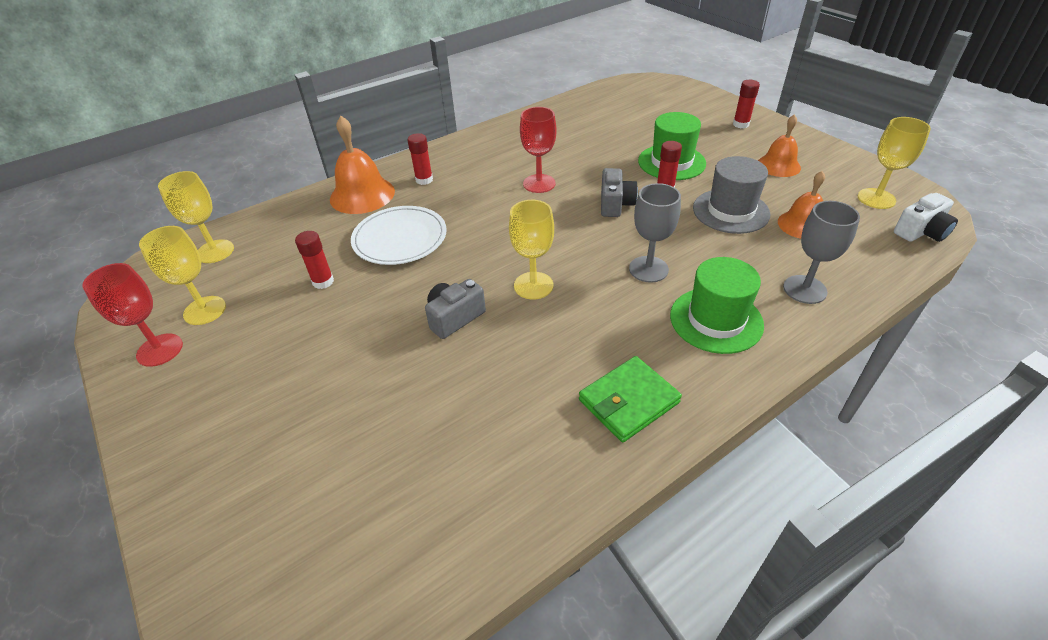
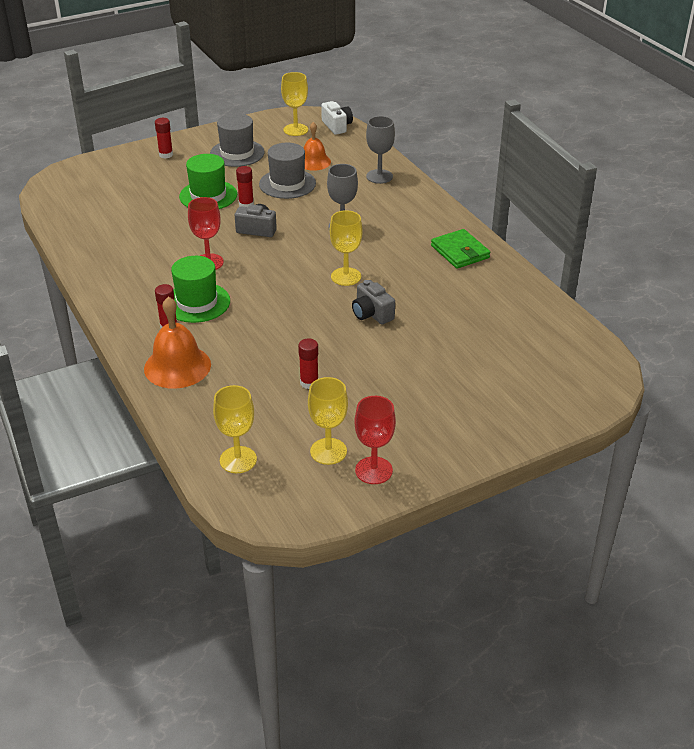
camera: 85 degrees left, 5 degrees down
(400, 238) = (261, 341): white plate -> none
(716, 320) = (399, 211): green hat -> green hat (197, 302)
(778, 165) = (237, 153): orange bell -> grey hat

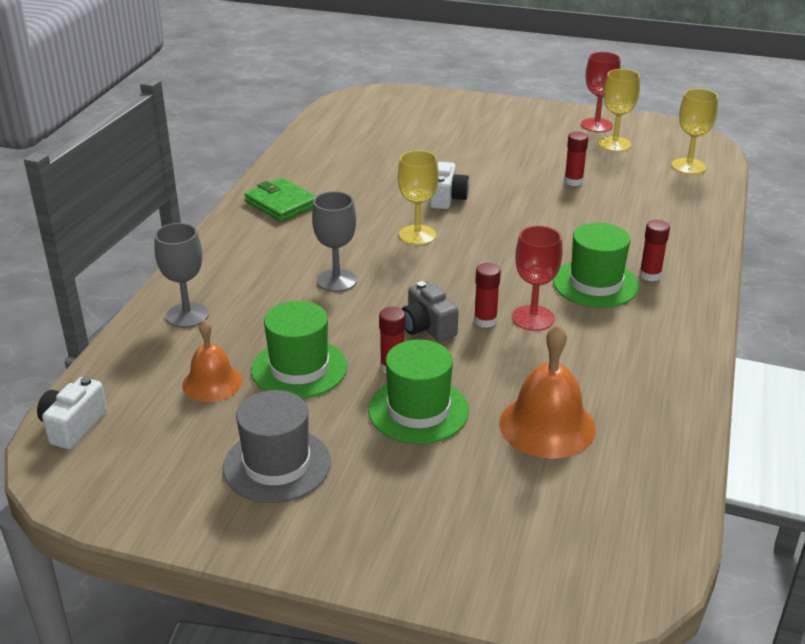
camera: 135 degrees left, 5 degrees down
(166, 155) = (378, 535): red glue stick -> red glue stick (485, 321)
(177, 366) = (675, 240): orange bell -> orange bell (547, 425)
(287, 184) = (299, 368): grey hat -> green hat
(295, 130) = (131, 458): yellow goblet -> none
(372, 314) = (447, 198): grey camera -> white camera
(460, 252) = (281, 204): green wallet -> green wallet turned 60 degrees counterclockwise

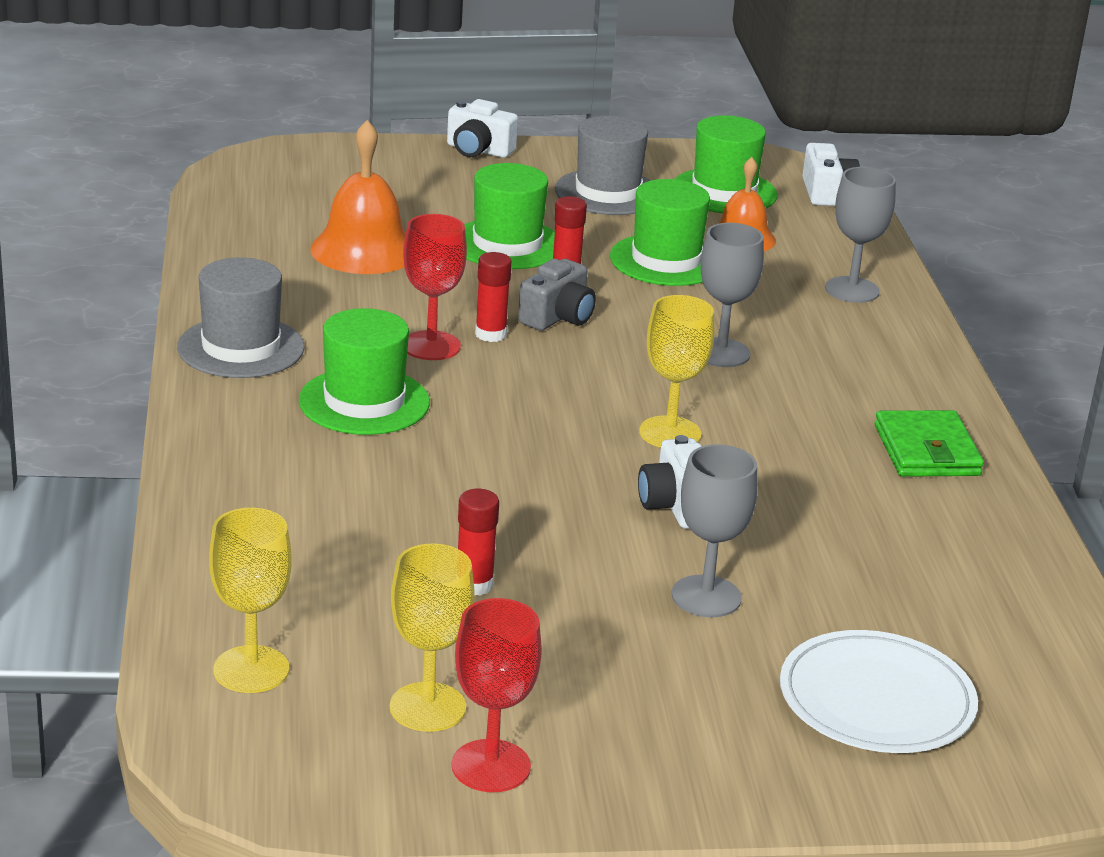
camera: 155 degrees right, 5 degrees down
(165, 445) = (724, 192): none -> green hat
(281, 204) = (926, 451): green wallet -> green wallet turned 60 degrees clockwise
(361, 566) = (478, 150): none -> white camera
(426, 120) = (876, 699): none -> white plate
(427, 327) = (557, 317): grey camera -> grey camera turned 90 degrees clockwise
(465, 161) = (706, 597): none -> grey goblet
(650, 275) = (286, 426): red glue stick -> none
(671, 339) = (241, 348): none -> grey hat

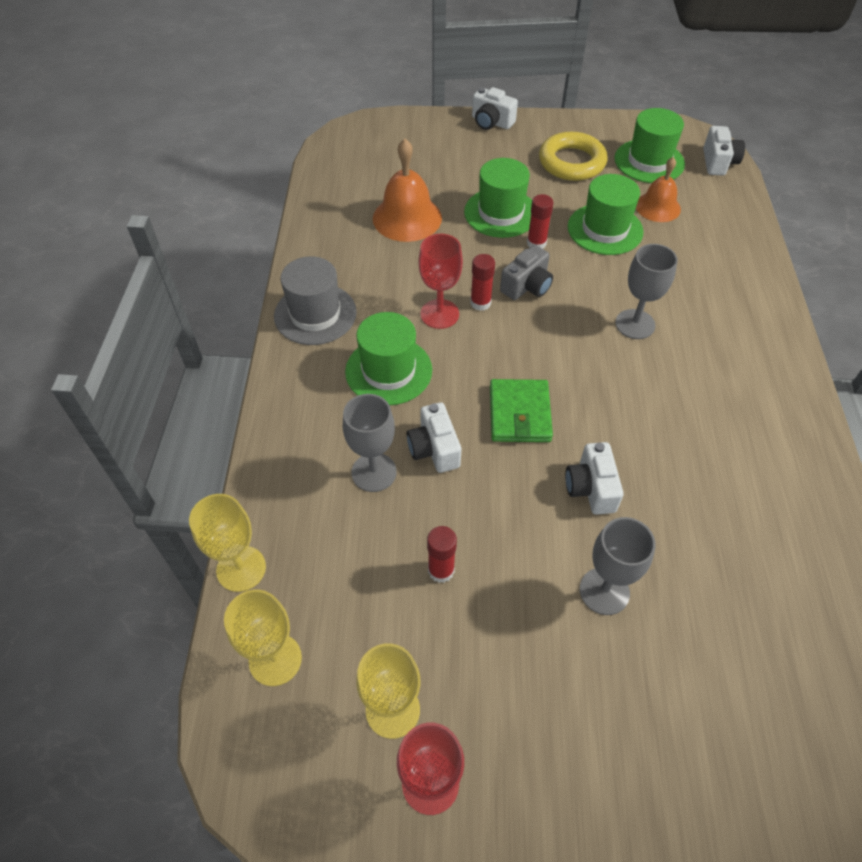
camera: 10 degrees right, 25 degrees up
(445, 474) = (434, 449): none -> white camera
(608, 192) = (572, 162): grey hat -> yellow ring
(670, 433) = (593, 408): yellow goblet -> yellow goblet (241, 568)
(852, 290) = (730, 260): grey goblet -> grey goblet (374, 472)
(876, 699) = (722, 719): white plate -> none
(926, 451) = (774, 432): green wallet -> green wallet (519, 414)

